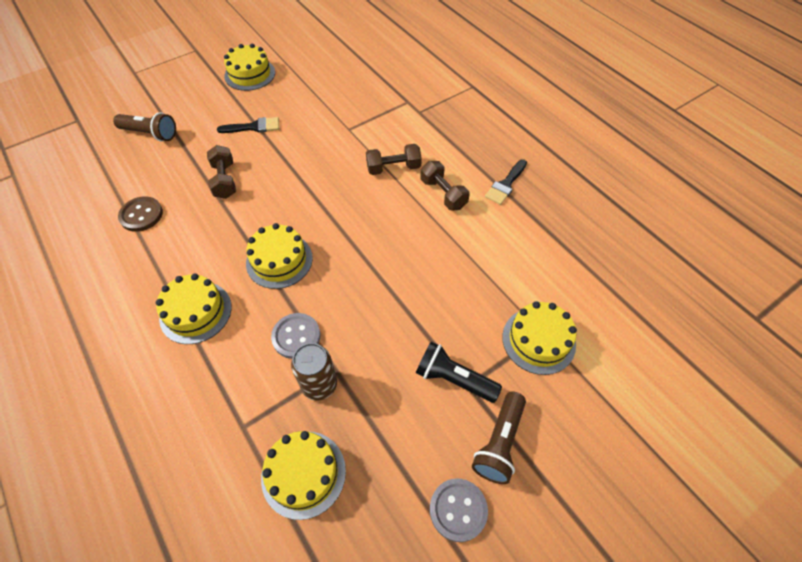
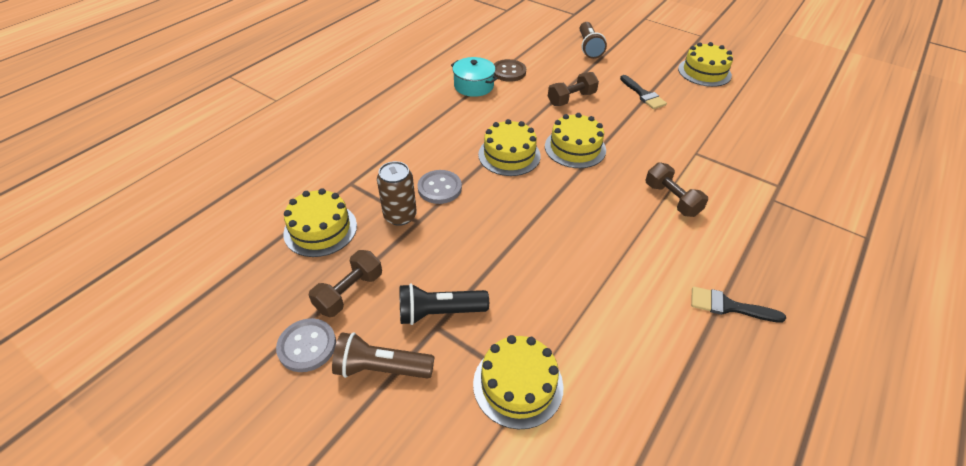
camera: 70 degrees right, 10 degrees down
(144, 255) = (474, 86): none -> turquoise pot
(195, 312) = (437, 127): yellow cake -> yellow cake (575, 148)
(443, 194) = (668, 249): brown dumbbell -> brown dumbbell (349, 292)
(454, 379) = (439, 312): black flashlight -> black flashlight turned 105 degrees counterclockwise

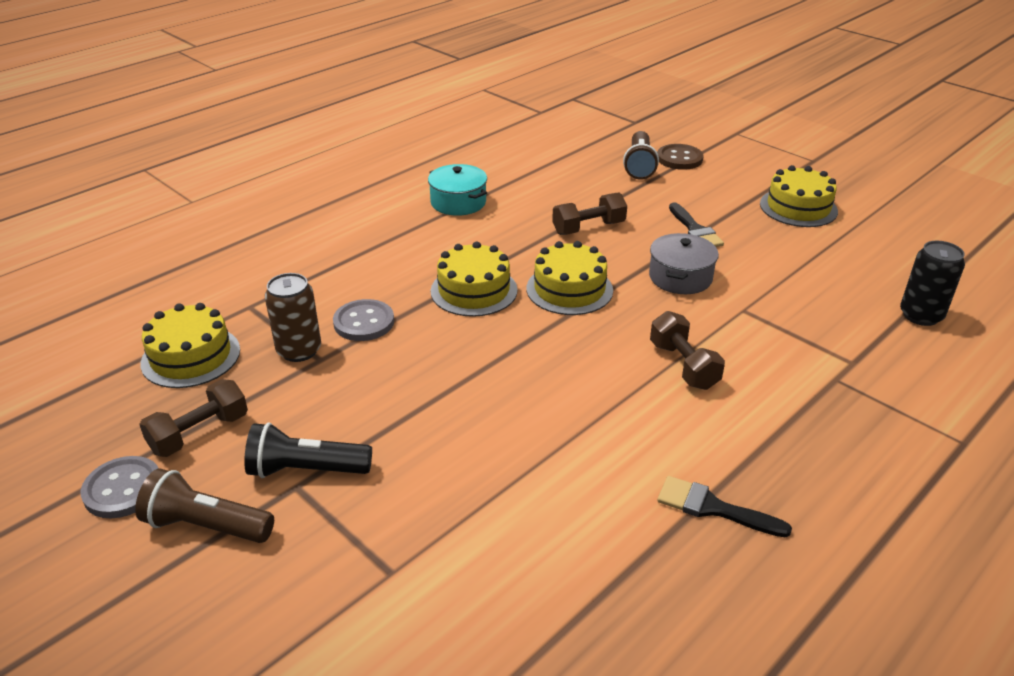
camera: 10 degrees right, 10 degrees down
(508, 72) = (513, 188): brown button -> brown button (679, 159)
(518, 385) = (377, 568): yellow cake -> none
(646, 132) = (680, 277): none -> grey pot
(809, 146) = (921, 315): none -> black can

